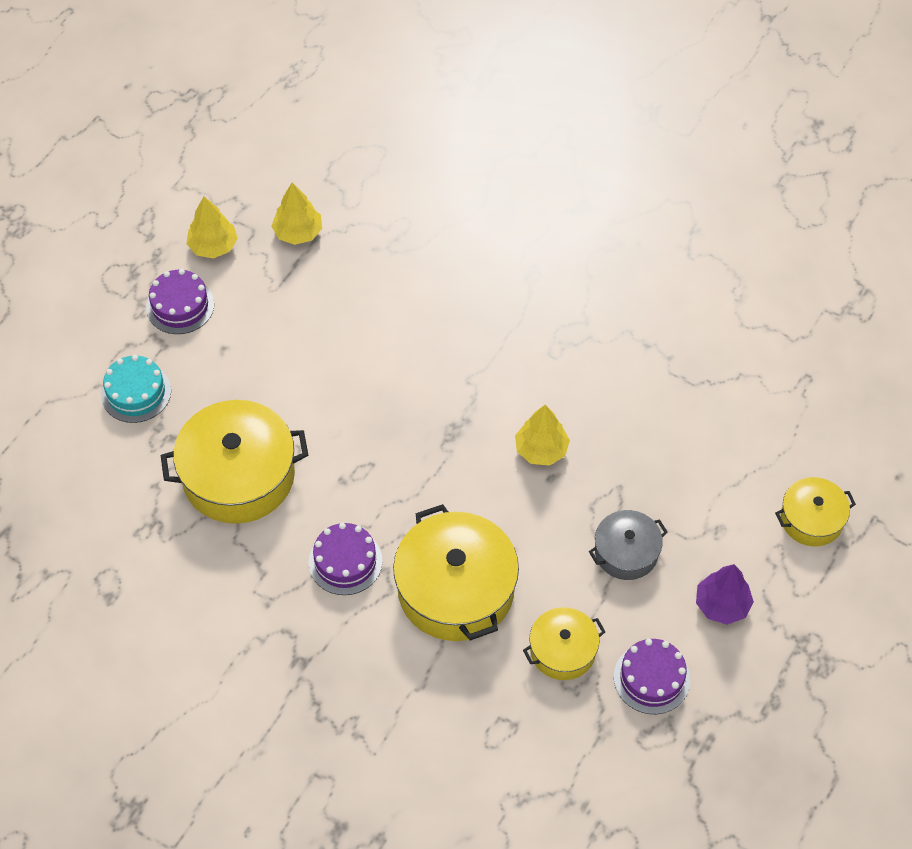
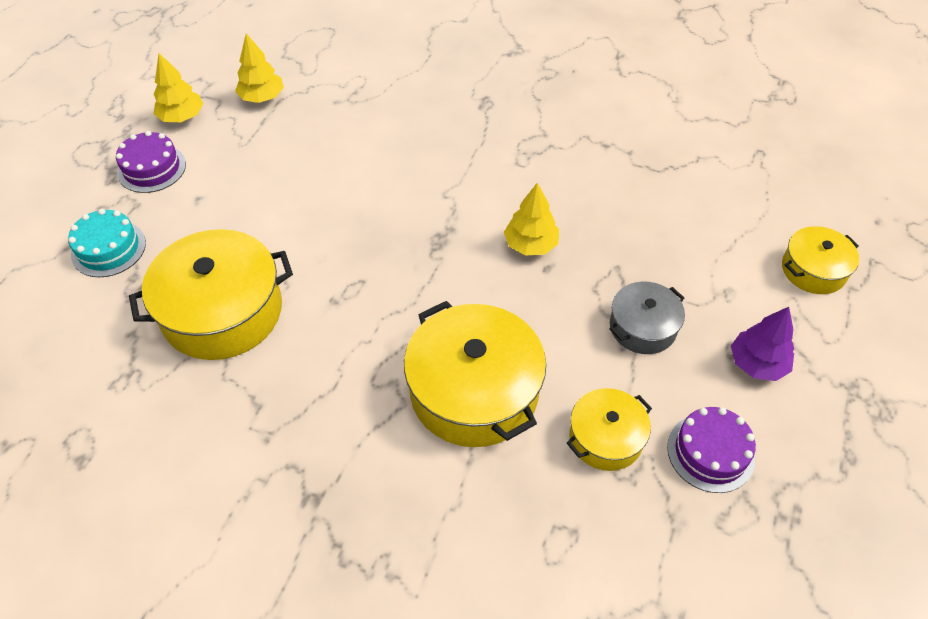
camera: 10 degrees left, 5 degrees down
(345, 561) = (348, 380): purple cake -> none

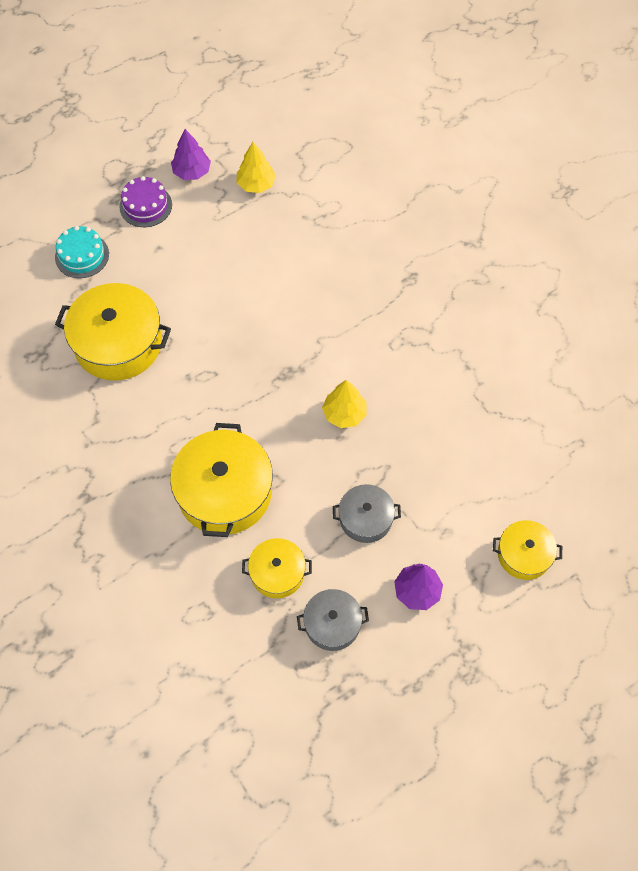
camera: 35 degrees right, 10 degrees up
(182, 117) = (192, 172): yellow tree -> purple tree
(710, 452) = (332, 624): purple cake -> grey pot

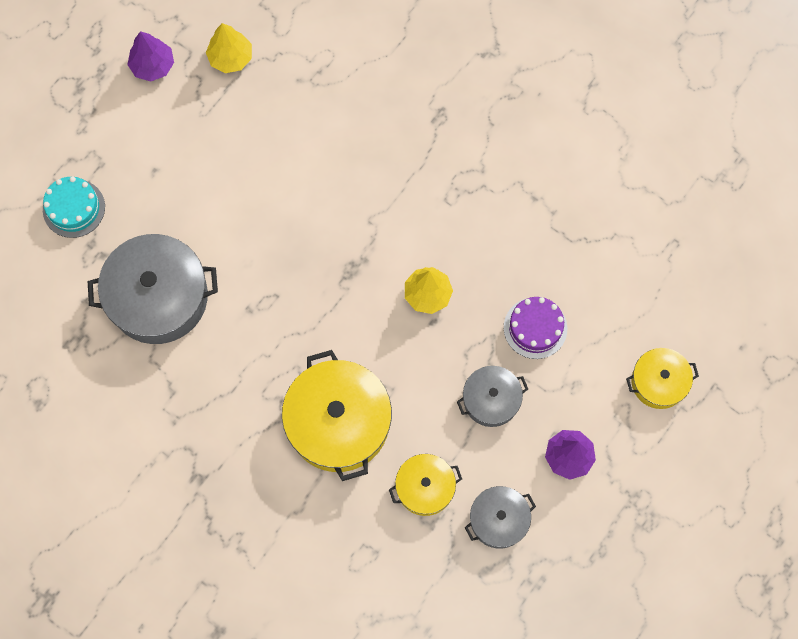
camera: 20 degrees left, 10 degrees up
(118, 343) = (158, 297): yellow pot -> grey pot
(145, 206) = (118, 124): purple cake -> purple cake (535, 328)

